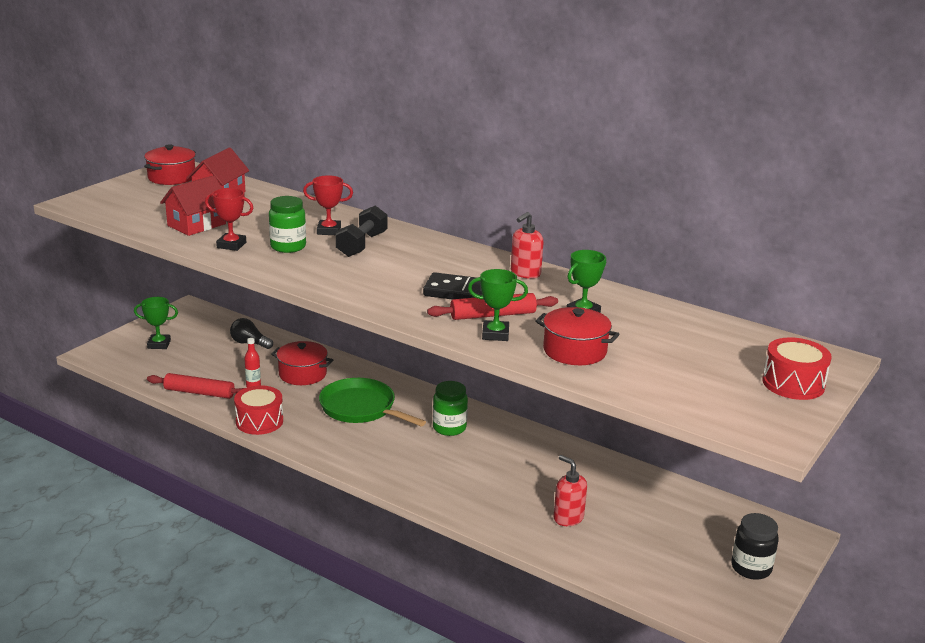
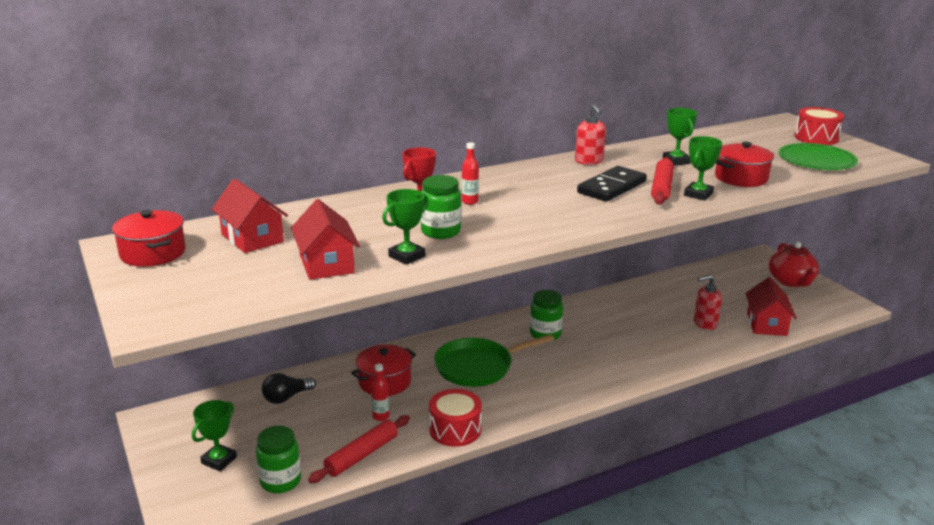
camera: 60 degrees left, 0 degrees up
(150, 372) = (280, 481): none -> green jar
(231, 245) = (407, 256): red trophy -> green trophy
(362, 245) = (470, 201): black dumbbell -> red bottle
(613, 562) = (766, 324): none -> red house
(698, 389) = (816, 160): none -> green plate
(751, 568) = (791, 281): black jar -> red teapot

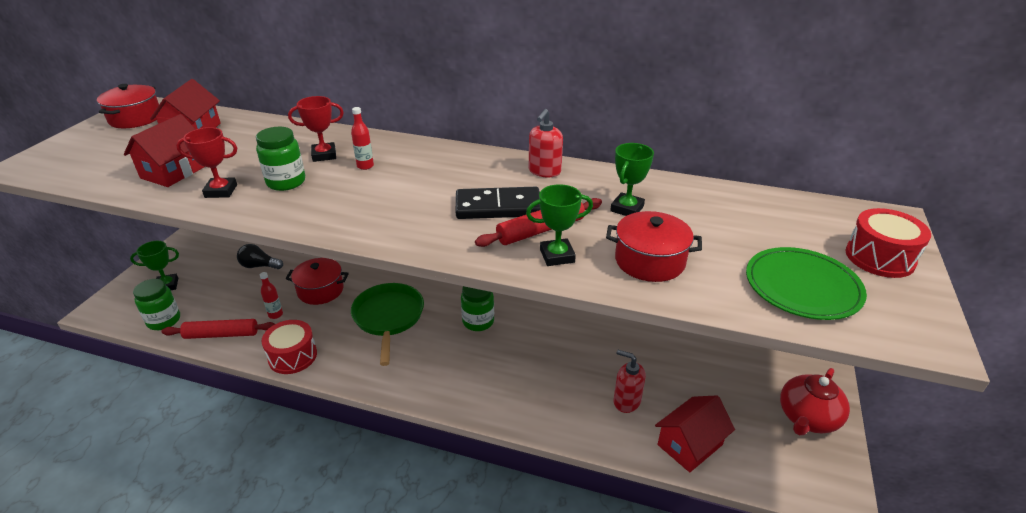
camera: 45 degrees right, 10 degrees up
(407, 256) = (221, 191): green trophy -> red trophy
(478, 367) = (388, 318): green pan -> green pan turned 60 degrees clockwise

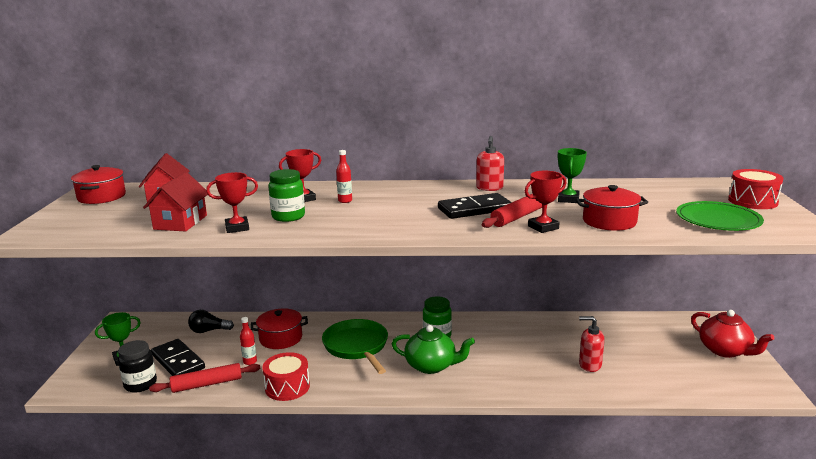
camera: 15 degrees left, 15 degrees down
(164, 321) = (140, 384): green jar -> black jar
(211, 299) = (178, 361): none -> black domino
(450, 361) = (431, 366): none -> green teapot
(557, 256) = (543, 227): green trophy -> red trophy
(689, 444) = (653, 382): red house -> none
(807, 418) = (725, 350): red teapot -> red teapot turned 60 degrees counterclockwise

